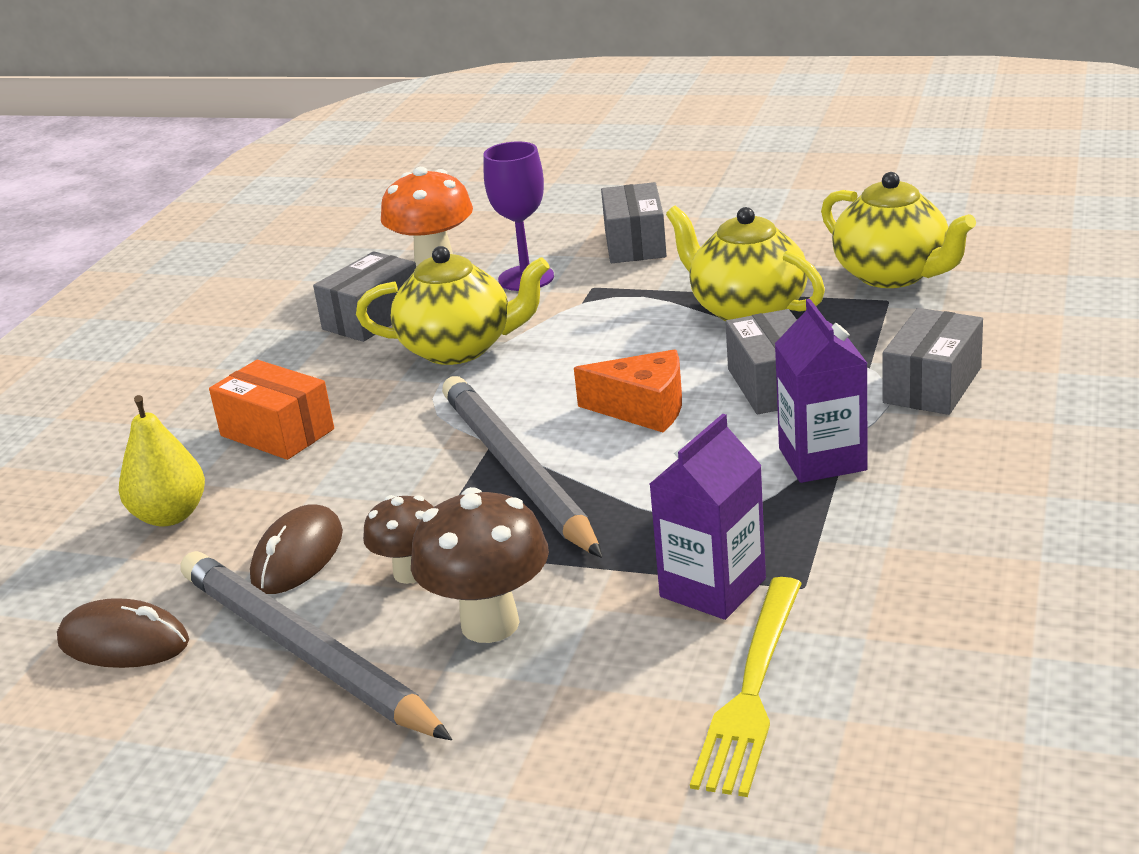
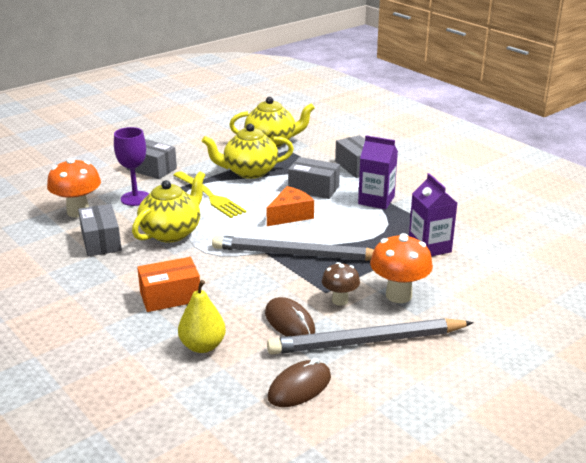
camera: 60 degrees left, 0 degrees up
(490, 624) = (398, 295): brown mushroom -> orange mushroom
(751, 690) = (495, 262): yellow fork -> yellow fork (209, 196)

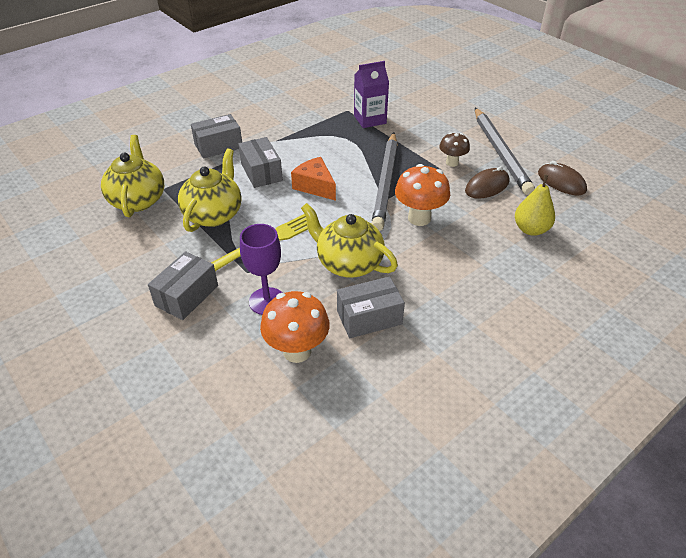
camera: 90 degrees left, 15 degrees up
(170, 296) = (465, 254): orange box -> none
(249, 172) = (214, 214): yellow teapot -> yellow teapot turned 150 degrees counterclockwise
(313, 189) = (261, 172): grey box -> grey box turned 45 degrees counterclockwise
(376, 200) = (289, 139): purple carton -> none
(398, 295) = (439, 137): orange mushroom -> orange mushroom (419, 218)

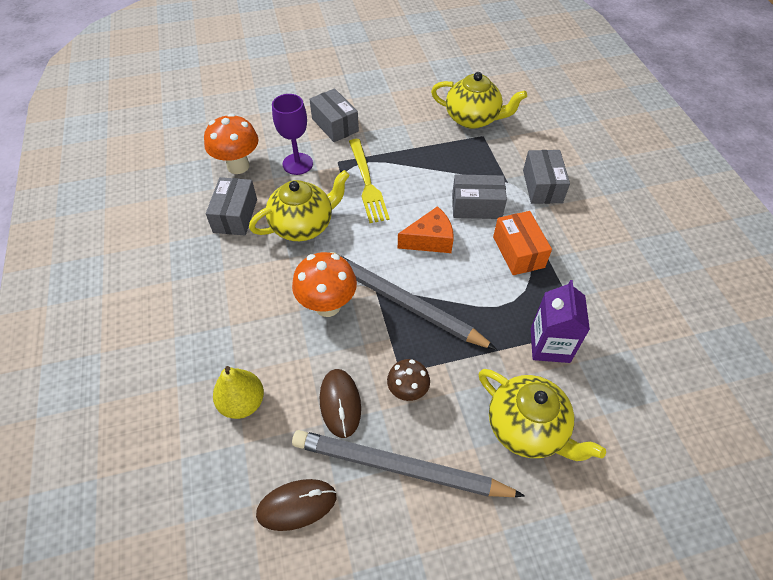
camera: 115 degrees right, 10 degrees up
(214, 214) = (425, 159): yellow teapot -> yellow teapot (527, 428)
(298, 144) = (518, 252): none -> orange box

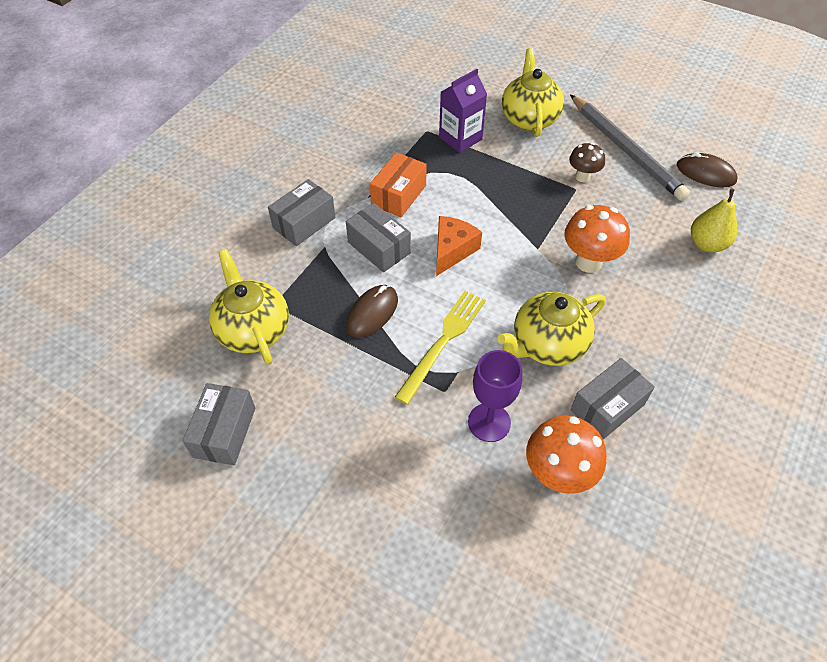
camera: 135 degrees left, 0 degrees up
(303, 225) = (547, 344): yellow teapot -> yellow teapot turned 45 degrees counterclockwise
(335, 125) = (395, 445): grey box -> grey box (224, 432)
(340, 403) = (635, 199): brown mouse -> brown mouse (372, 313)
(403, 302) = (527, 224): grey pencil -> none
(430, 240) = (452, 250): orange cheese -> orange cheese turned 90 degrees clockwise

